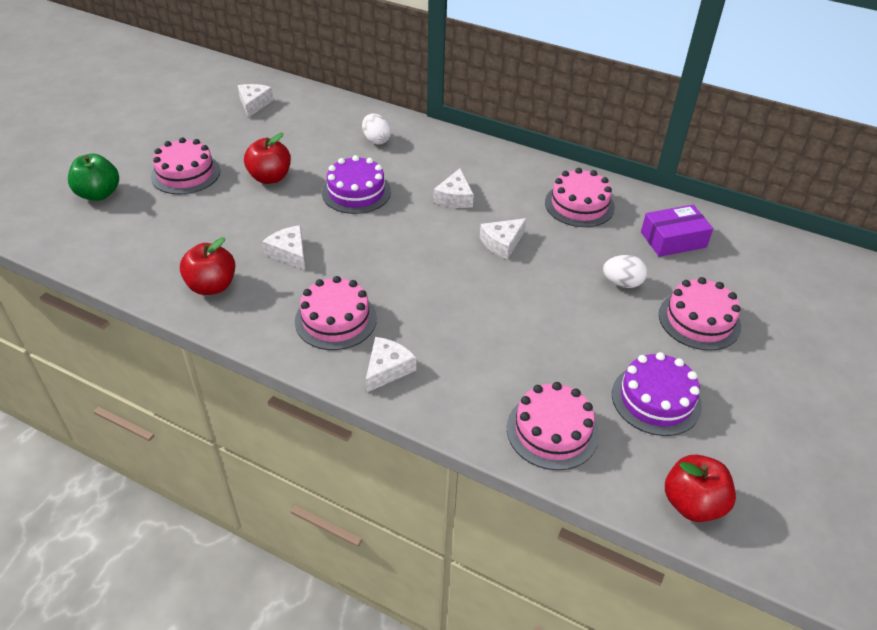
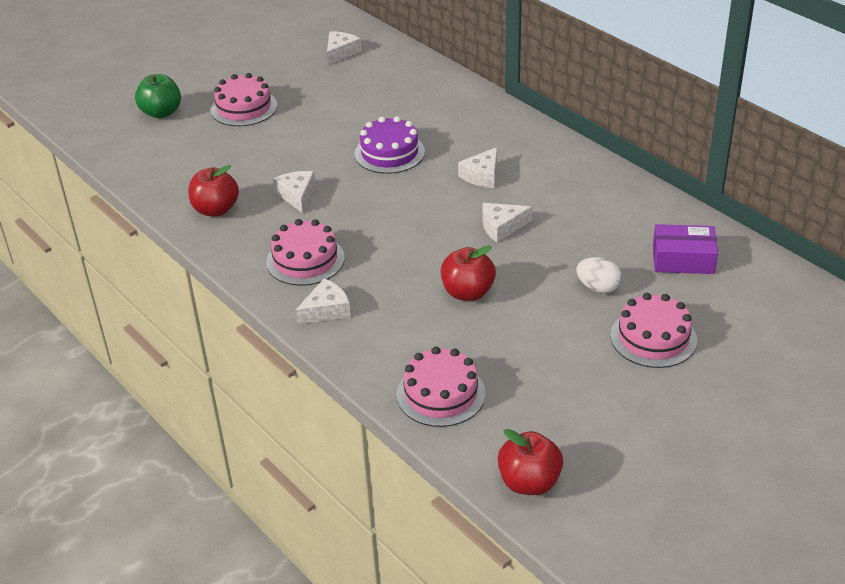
camera: 25 degrees right, 5 degrees down
(270, 177) = (317, 125): red apple -> red apple (468, 292)
(376, 140) = (438, 107): white egg -> none
(579, 205) = (606, 207): pink cake -> none
(656, 399) = (557, 393): purple cake -> none

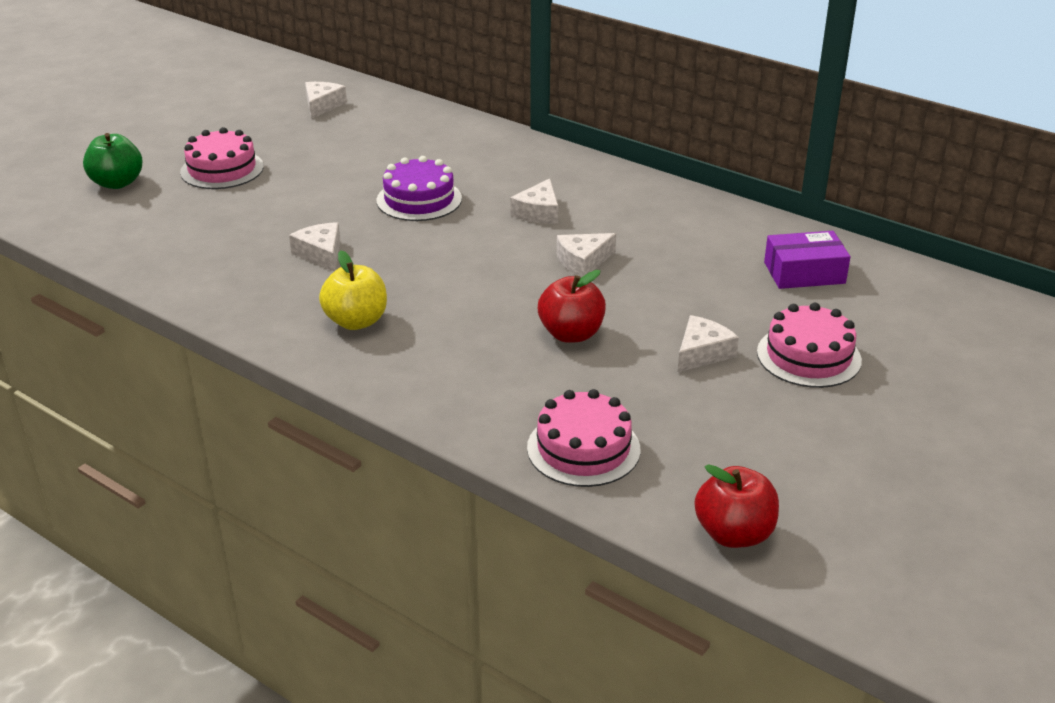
camera: 15 degrees left, 5 degrees down
(216, 209) = (222, 279): red apple -> none
(305, 260) = (356, 321): pink cake -> yellow apple
(326, 310) = (403, 373): white cheese -> white cheese (702, 353)
(598, 288) = (722, 312): white egg -> none

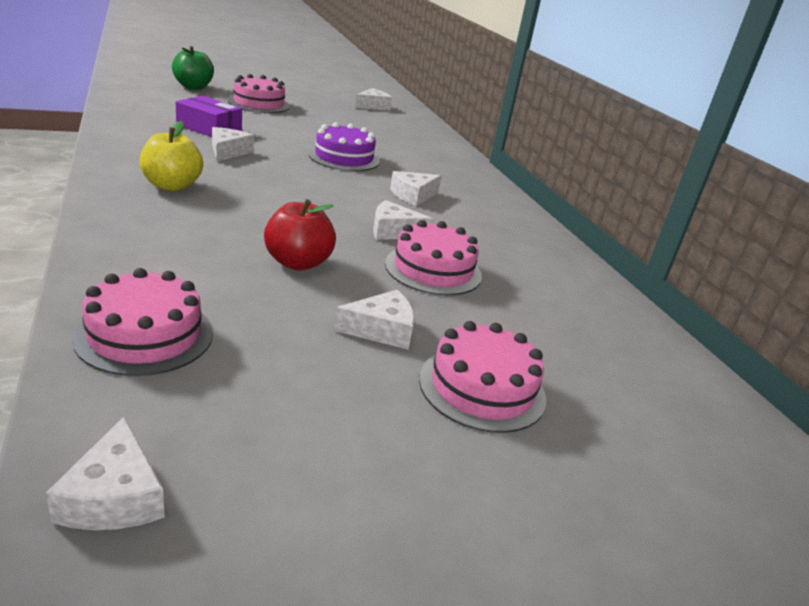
camera: 30 degrees right, 5 degrees down
(659, 282) = (433, 269): none -> pink cake
(734, 534) = (114, 496): red apple -> white cheese
(804, 273) = (581, 327): purple box -> purple box (209, 128)

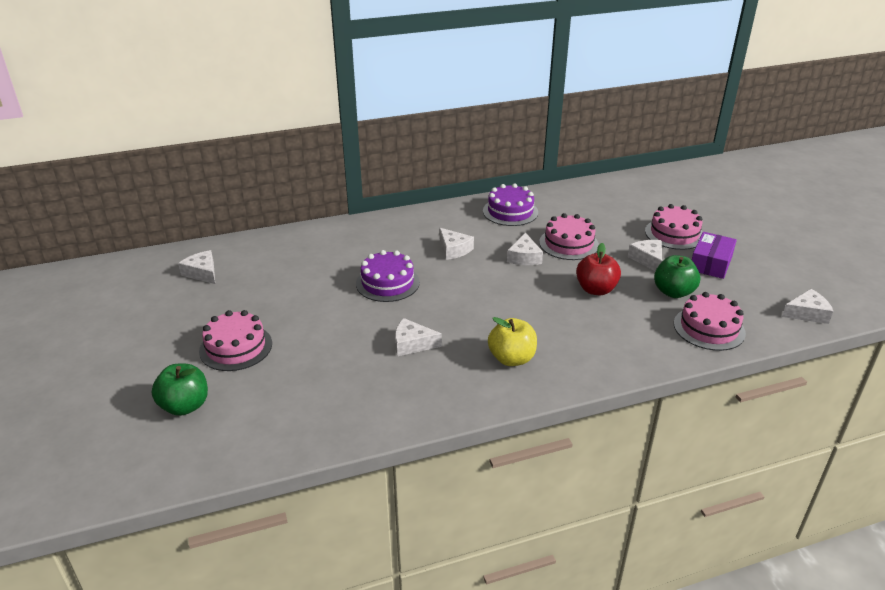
camera: 85 degrees left, 5 degrees up
(209, 128) = (349, 366): purple box -> purple box (710, 263)
(269, 329) = (673, 292): none -> green apple
(524, 245) = (510, 212): none -> purple cake

